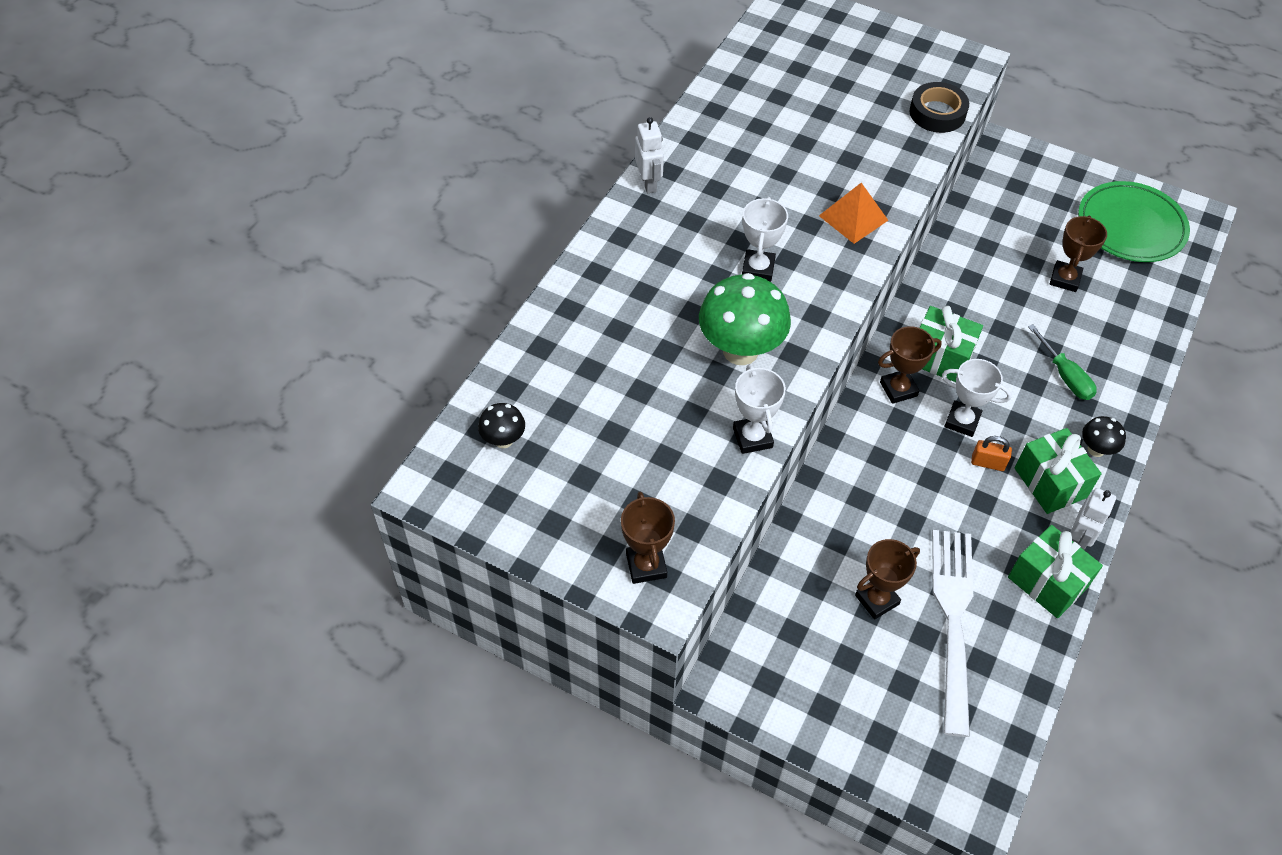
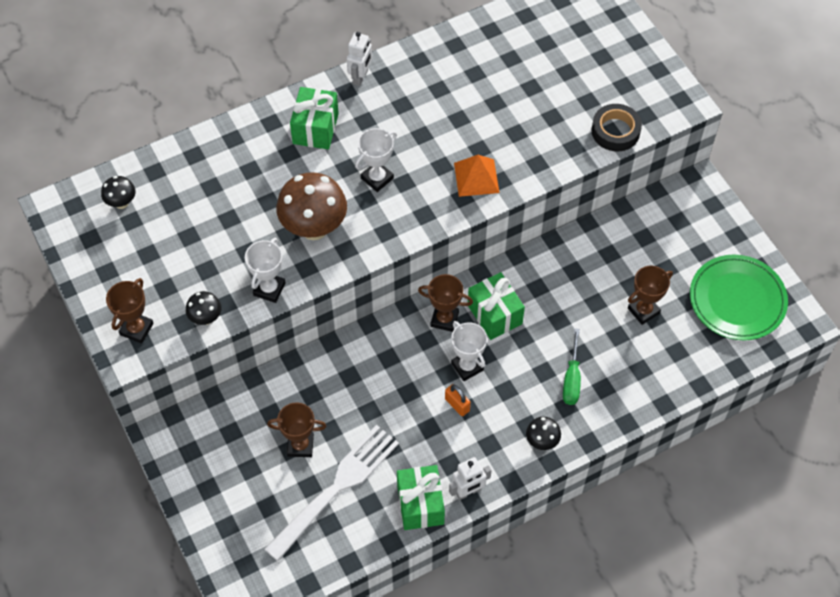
camera: 35 degrees right, 5 degrees up
(713, 507) = (206, 318): none -> black mushroom
(740, 350) = (314, 228): green mushroom -> brown mushroom
(1050, 483) = (487, 443): green gift -> green gift (315, 128)

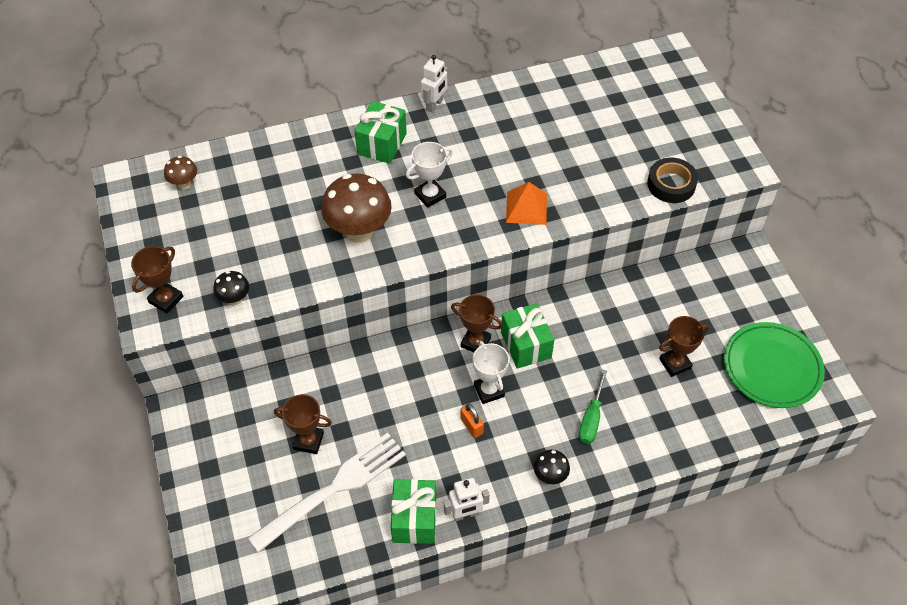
camera: 10 degrees right, 5 degrees down
(121, 203) = (184, 184): black mushroom -> brown mushroom
(269, 289) = (302, 281): white trophy -> none

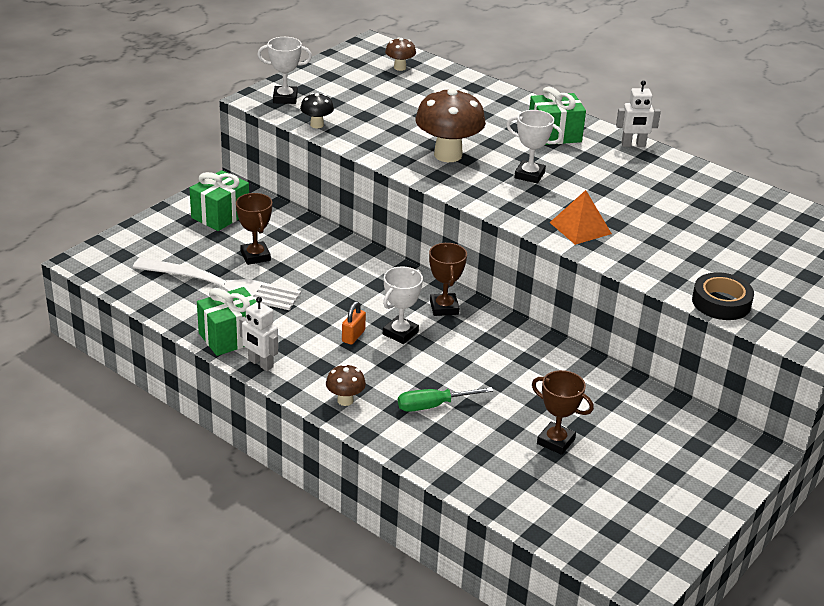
camera: 55 degrees right, 20 degrees down
(166, 299) = (285, 98): brown trophy -> white trophy
(525, 345) = (472, 338): green gift -> green gift (220, 215)
(550, 476) = (345, 400): black mushroom -> brown mushroom
(772, 367) = (628, 516): green plate -> none

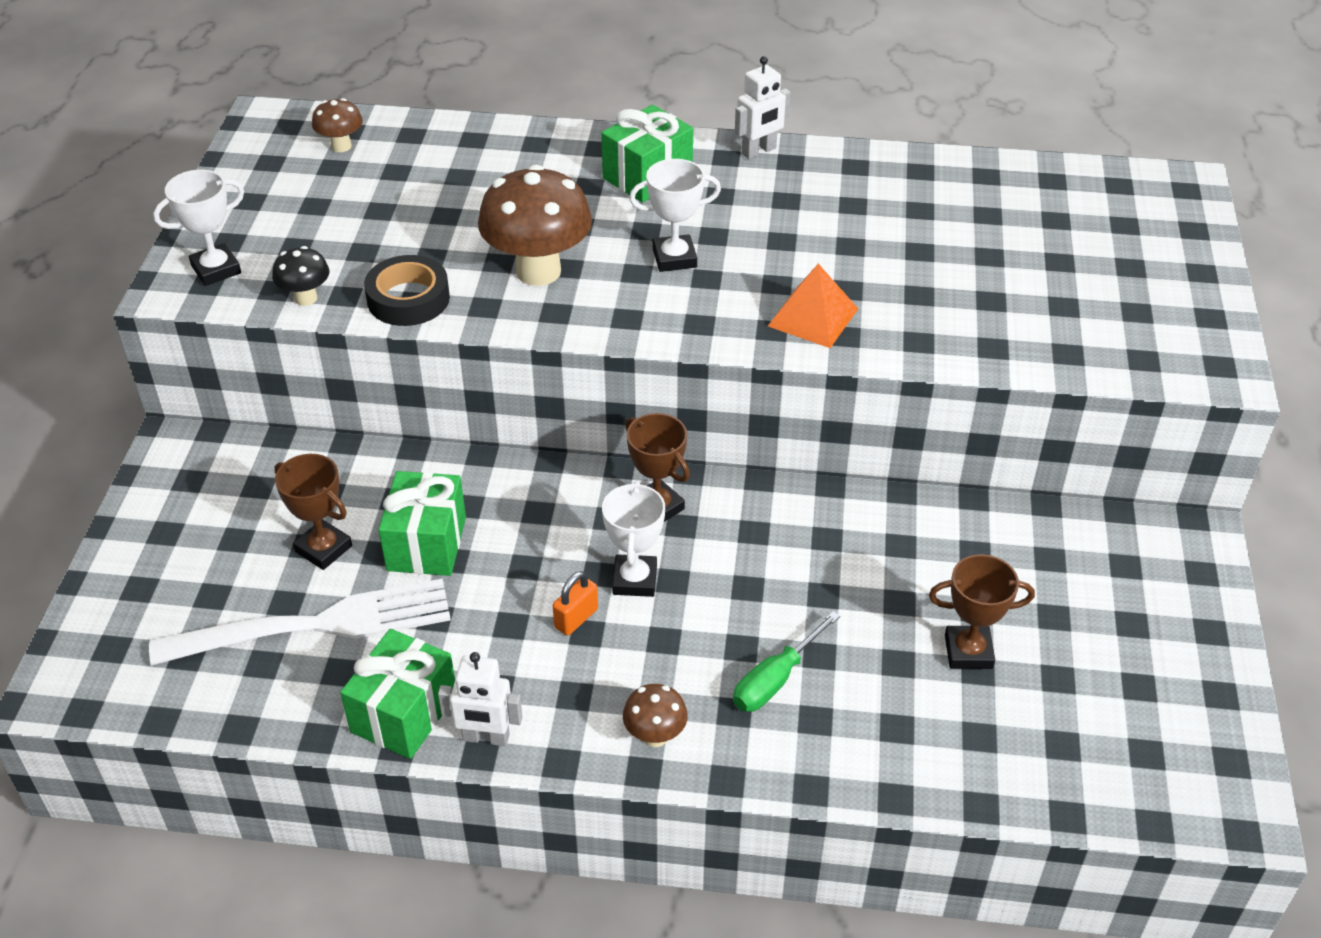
camera: 30 degrees left, 10 degrees up
(220, 215) = (210, 500): green gift -> green gift (426, 544)
(353, 336) = (576, 618): orange padlock -> orange padlock turned 45 degrees clockwise
(721, 302) = (1076, 357): black tape -> black tape (408, 299)

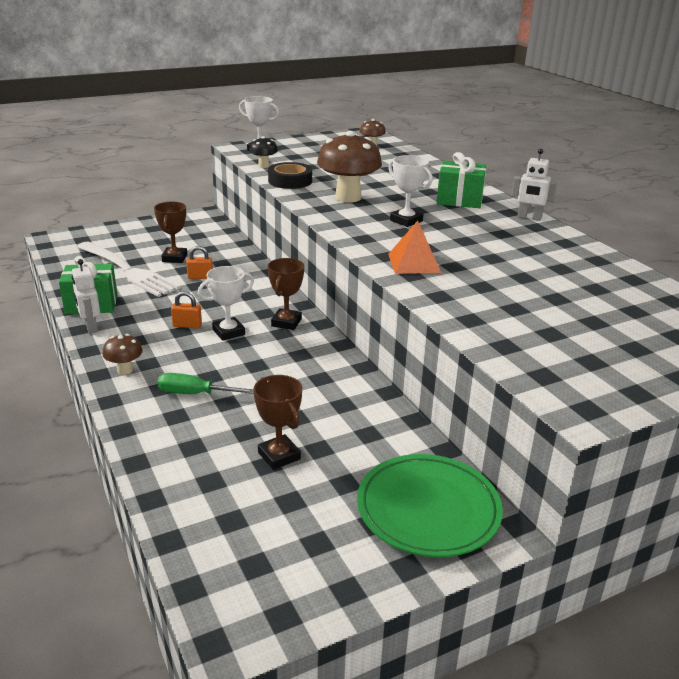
camera: 55 degrees right, 15 degrees down
(426, 544) = (200, 277): green gift -> orange padlock
(1135, 571) = (428, 509): none -> green plate

